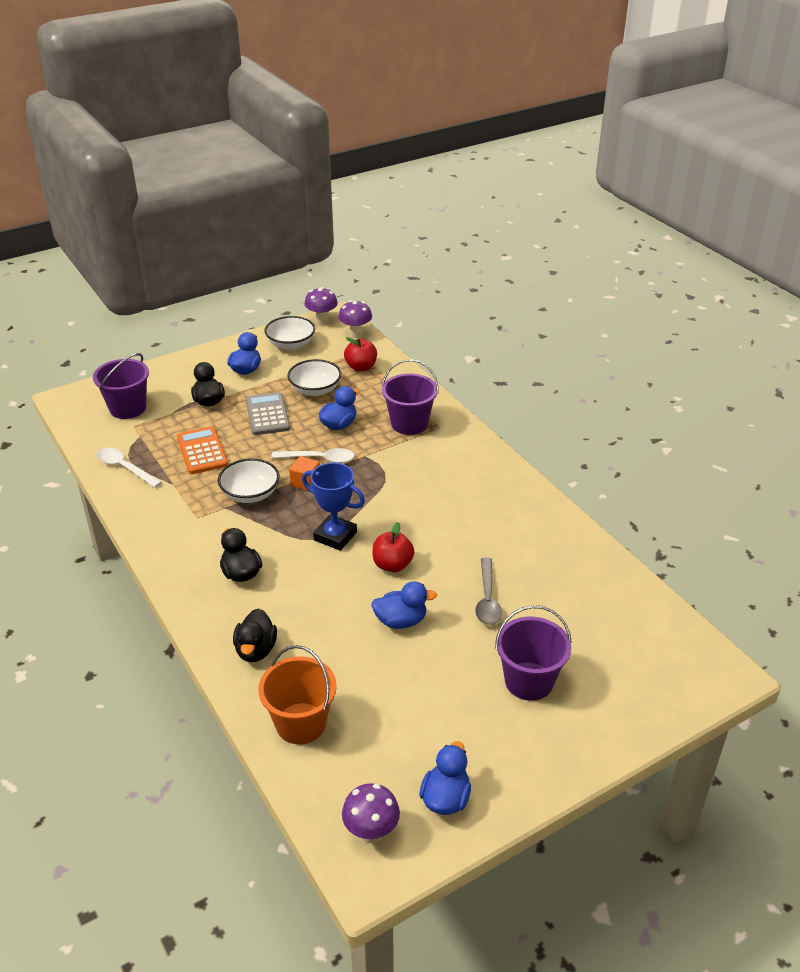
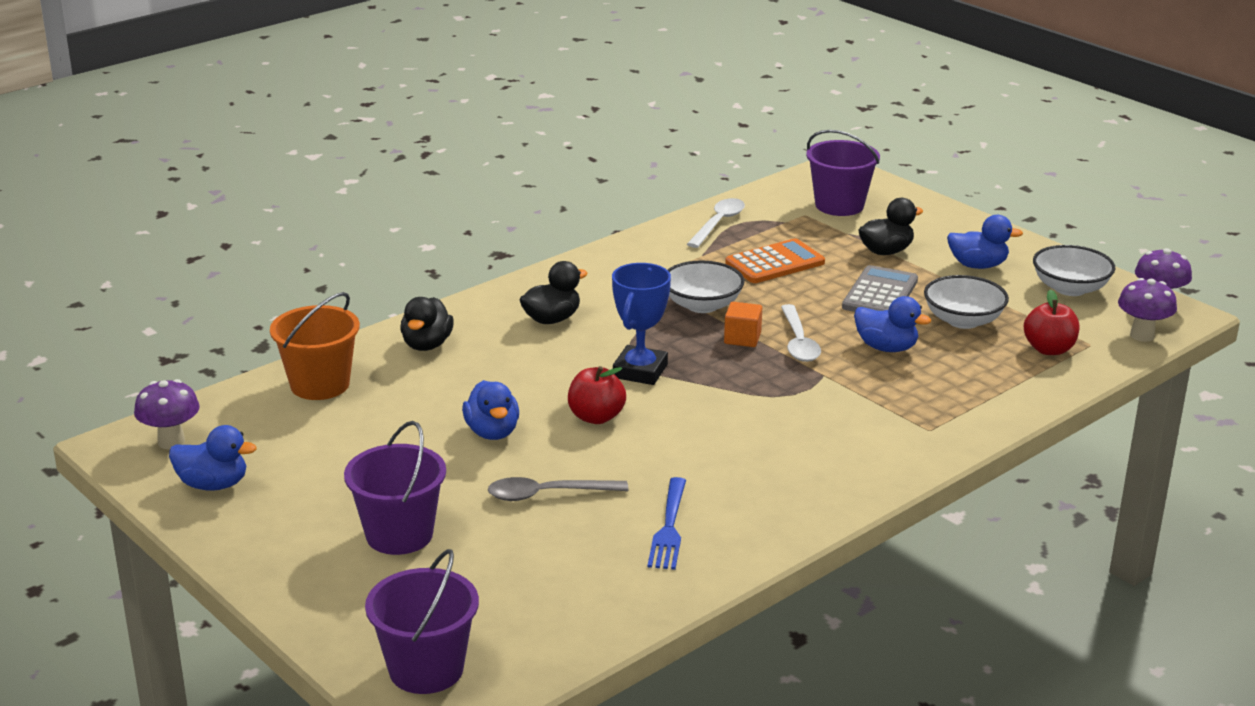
camera: 80 degrees right, 10 degrees down
(256, 650) = (427, 345): black duck -> black duck turned 75 degrees counterclockwise
(267, 414) = (880, 294): grey calculator -> grey calculator turned 45 degrees counterclockwise
(409, 423) = (923, 403): purple bucket -> purple bucket (426, 669)
(532, 547) = (669, 527): none -> blue fork

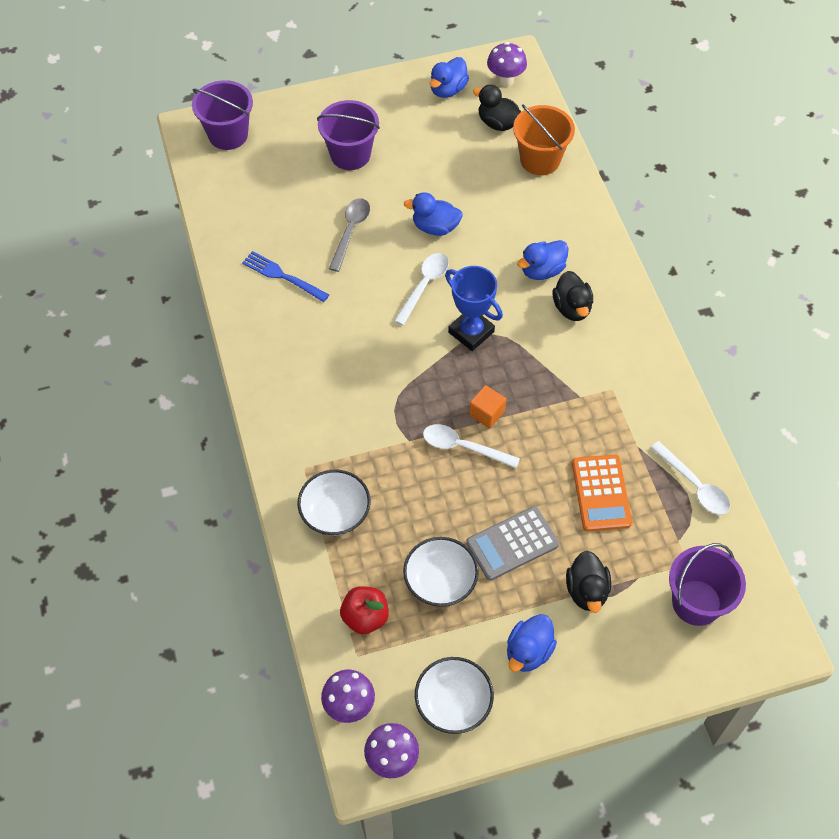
camera: 115 degrees right, 30 degrees up
(427, 345) = (567, 227): black duck -> black duck (498, 123)
(596, 417) = (424, 286): red apple -> white spoon
(702, 305) = (551, 410): white bowl -> white bowl (335, 513)
(880, 294) = (512, 544): grey calculator -> grey calculator turned 105 degrees clockwise
(886, 348) = (426, 502): blue duck -> blue duck (542, 270)

